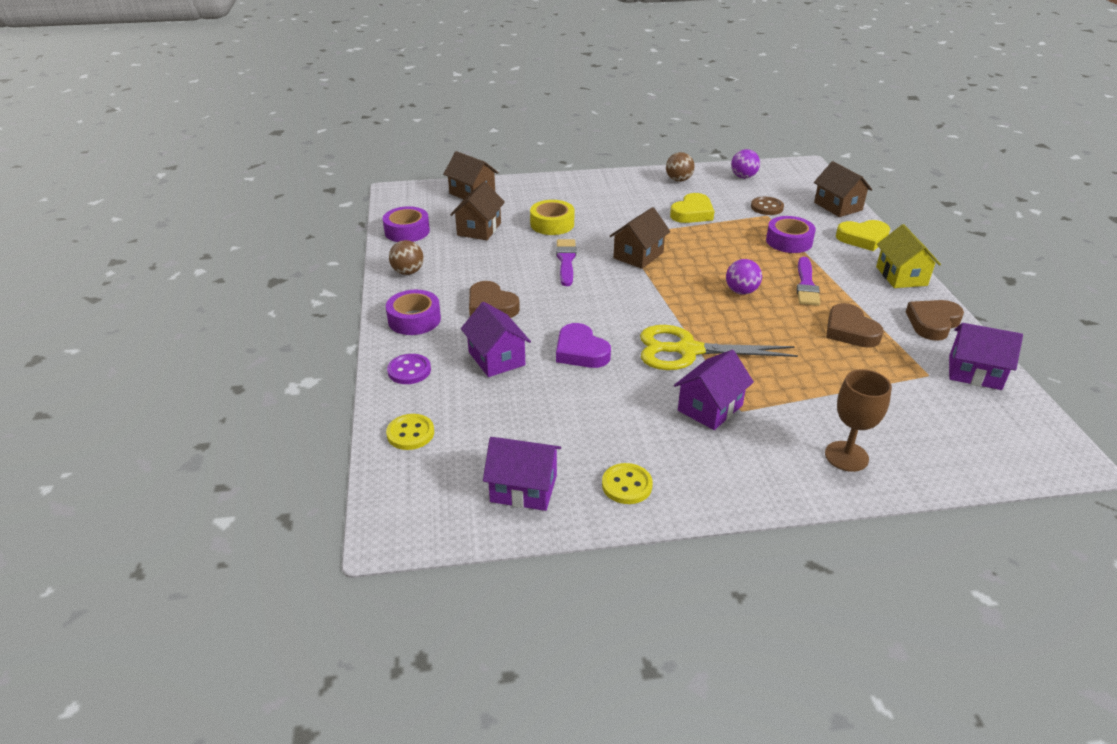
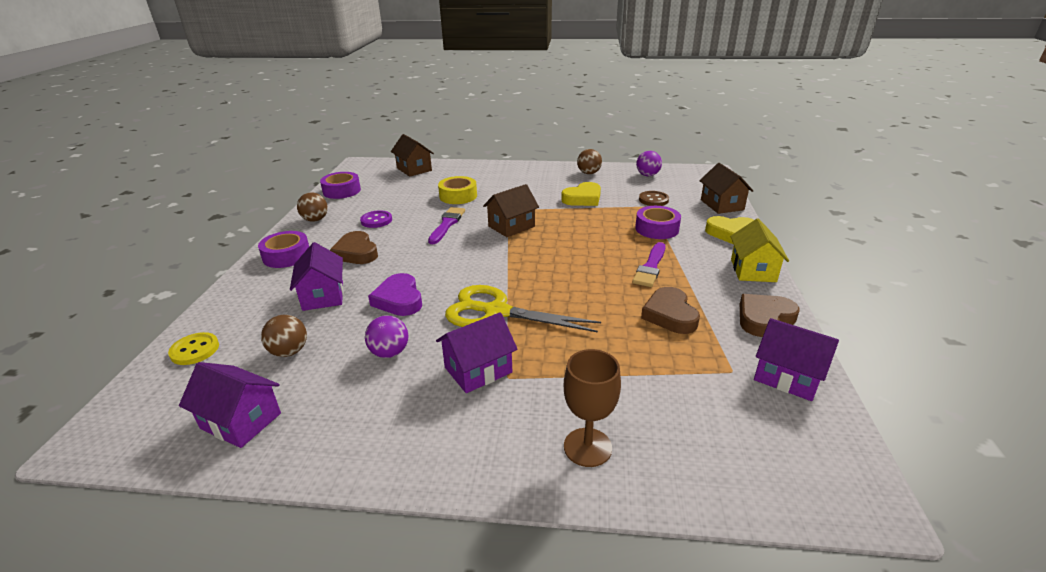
camera: 15 degrees right, 5 degrees down
(409, 370) = (244, 296): purple button -> purple button (376, 220)
(479, 229) = (397, 194): brown house -> none
(512, 419) = (289, 351): none -> brown ball
(627, 485) = (338, 436): yellow button -> none
(741, 291) = (583, 266): purple ball -> purple ball (389, 353)

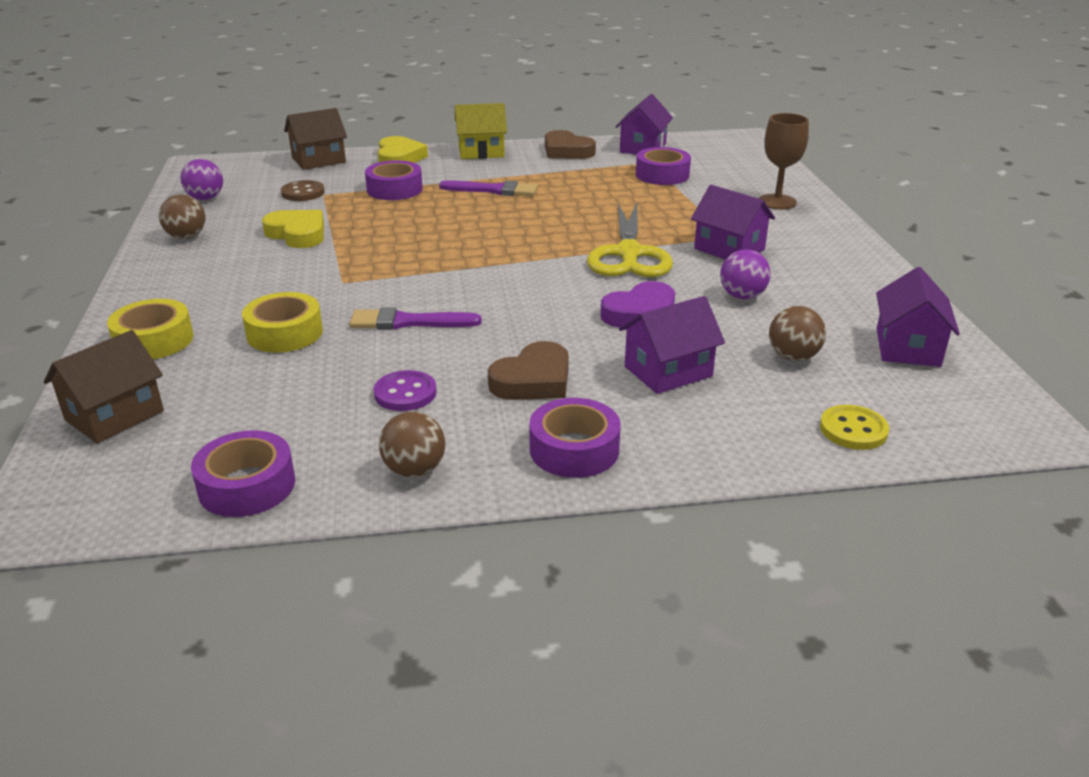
camera: 105 degrees left, 0 degrees up
(471, 172) = (154, 340): none -> yellow tape
(511, 226) = (406, 272): brown house -> none
(670, 315) = (582, 181): brown heart -> none
(688, 372) = (662, 175): none -> purple tape

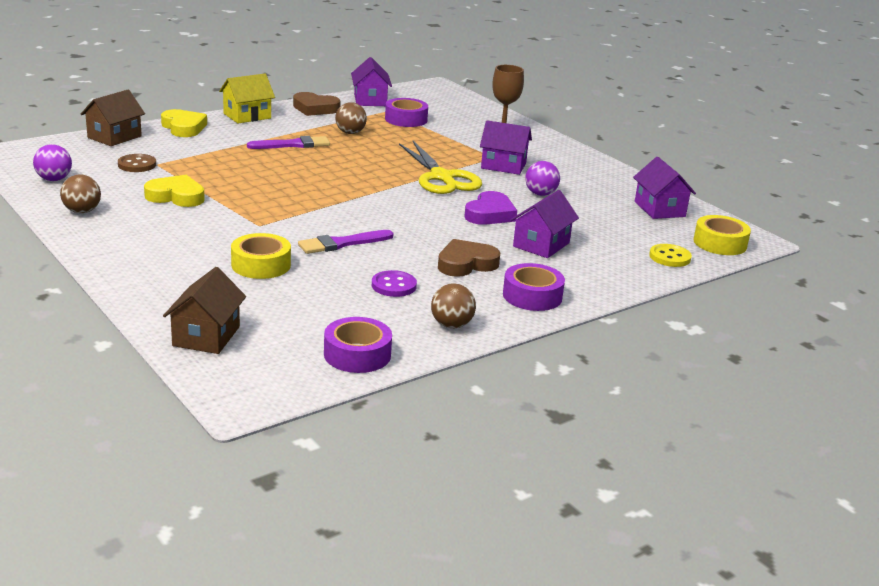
camera: 30 degrees left, 5 degrees down
(154, 340) = (165, 286): yellow tape -> yellow tape (720, 243)
(394, 189) = (212, 153): purple tape -> none
(533, 380) = (466, 264): brown heart -> brown heart turned 135 degrees counterclockwise
(793, 357) = (603, 224): brown ball -> brown ball (350, 133)

